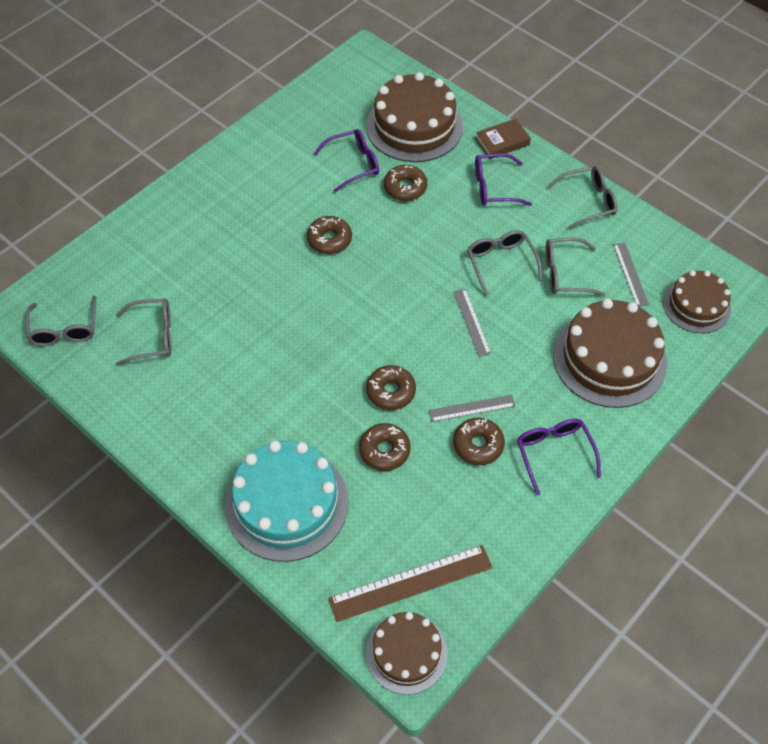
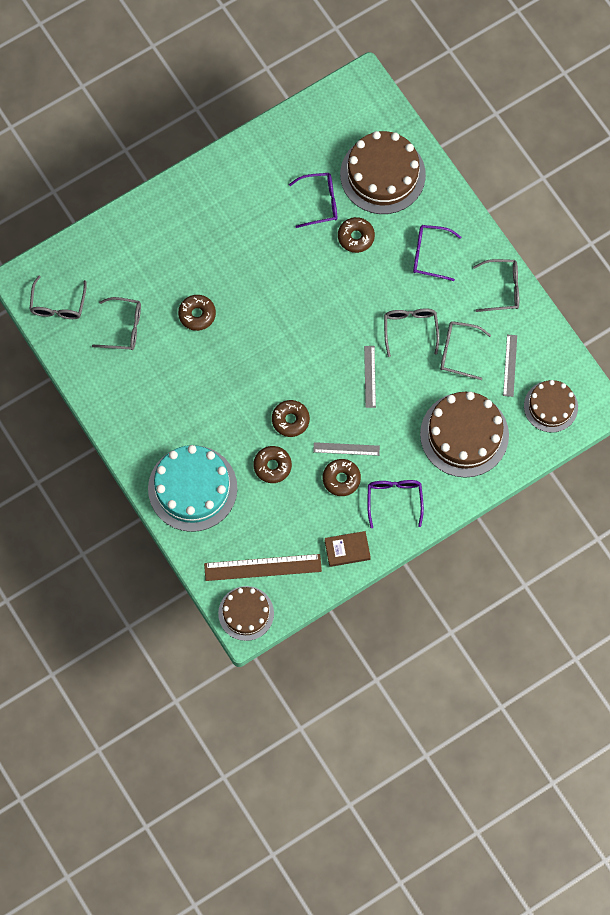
camera: 15 degrees right, 15 degrees up
(329, 240) = (280, 273): brown donut -> brown donut (197, 314)
(502, 142) = (452, 210): brown book -> brown book (347, 550)

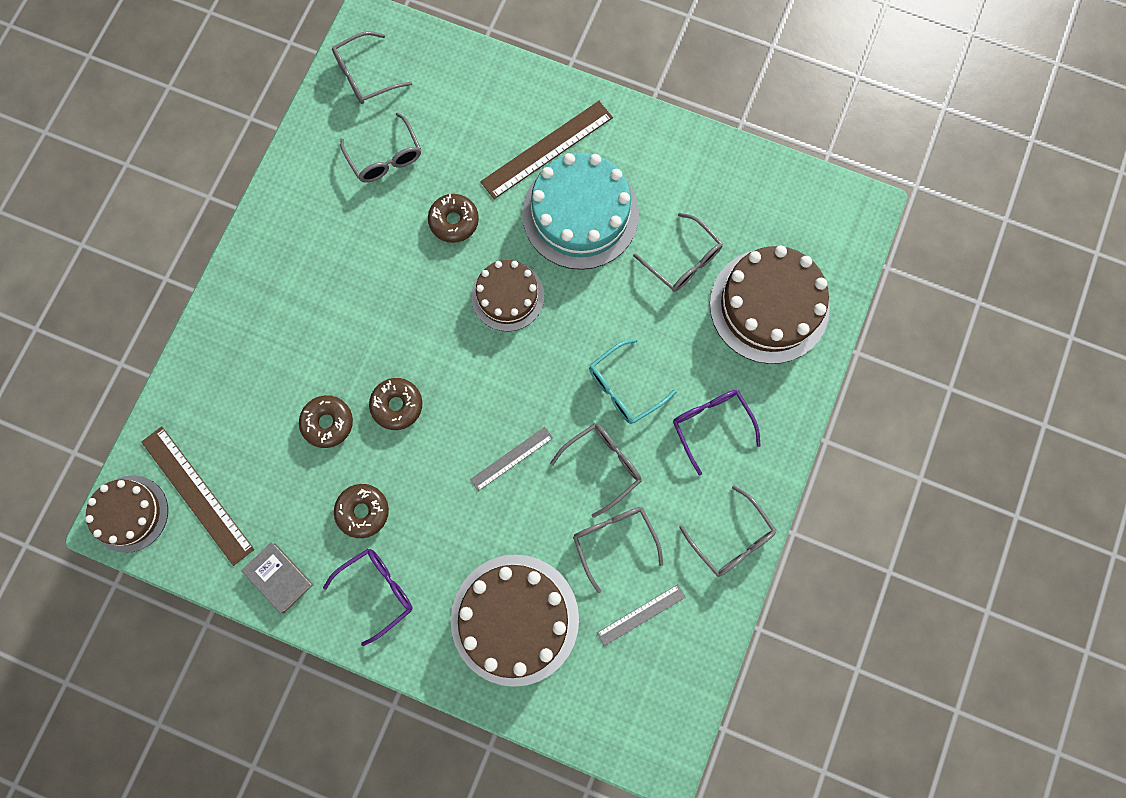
camera: 55 degrees right, 5 degrees up
(190, 231) = (547, 149): none -> brown ruler
(192, 488) = (244, 354): turquoise cake -> turquoise cake (580, 214)
(320, 202) = (683, 261): purple glasses -> grey glasses
(346, 449) = (404, 492): grey ruler -> none
(347, 550) = (279, 577): brown book -> grey book
(356, 237) = (670, 328): brown donut -> none
(373, 287) = (624, 388): none -> turquoise glasses
(550, 406) = (623, 701): brown cake -> brown cake (507, 296)

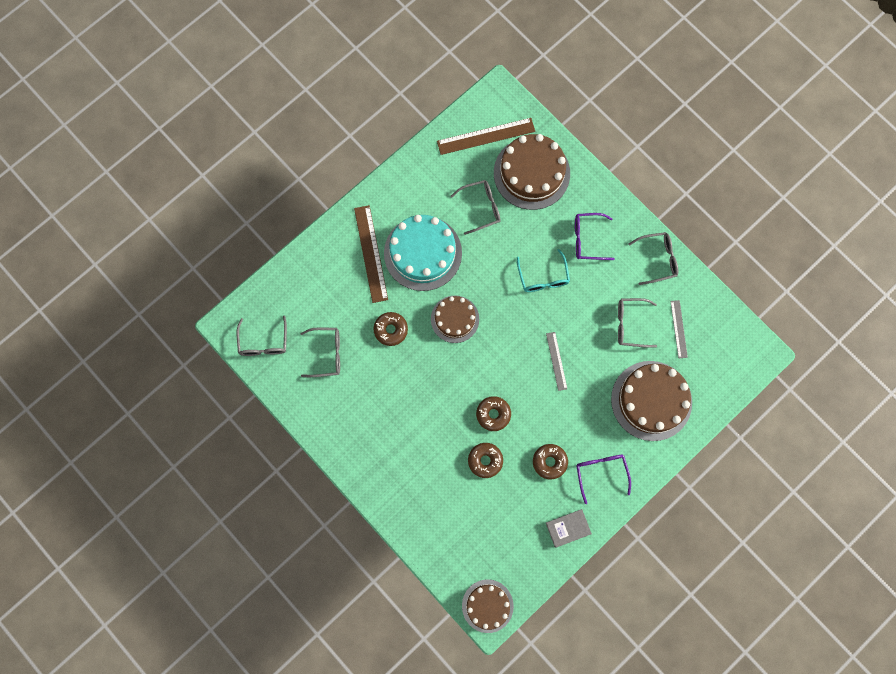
camera: 65 degrees left, 0 degrees up
(197, 495) = (494, 559): brown ruler -> brown ruler (486, 136)
(603, 465) = (584, 310): grey glasses -> none

